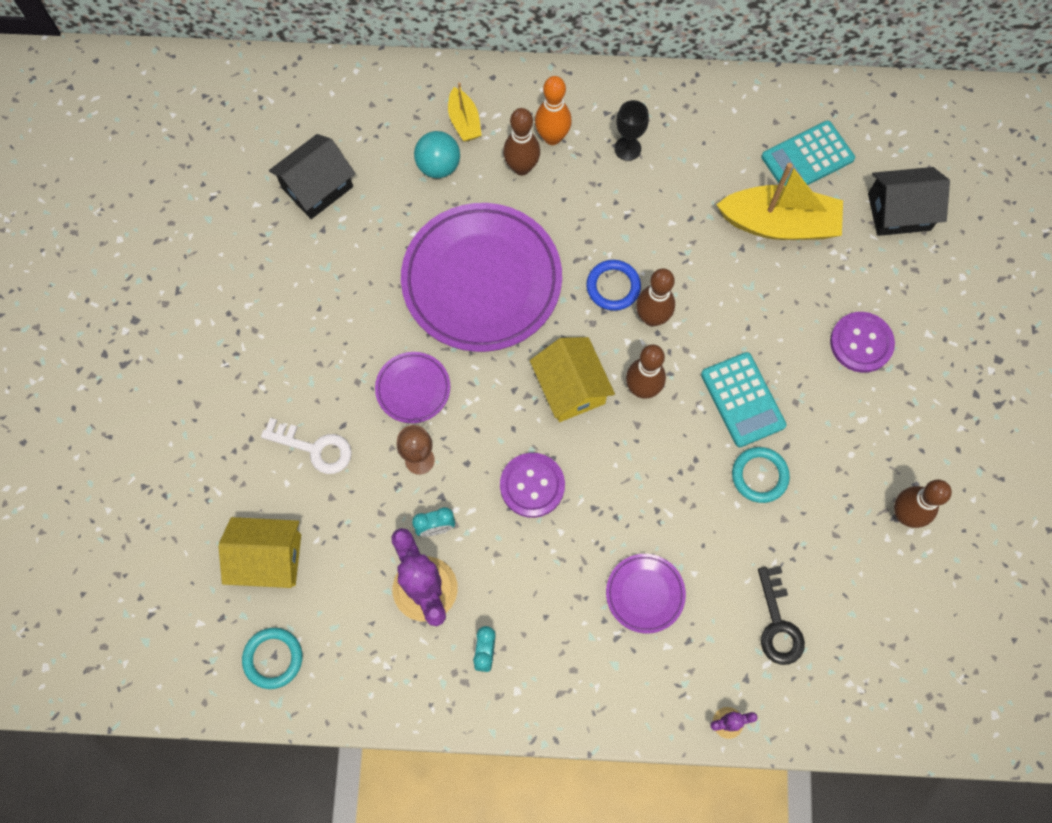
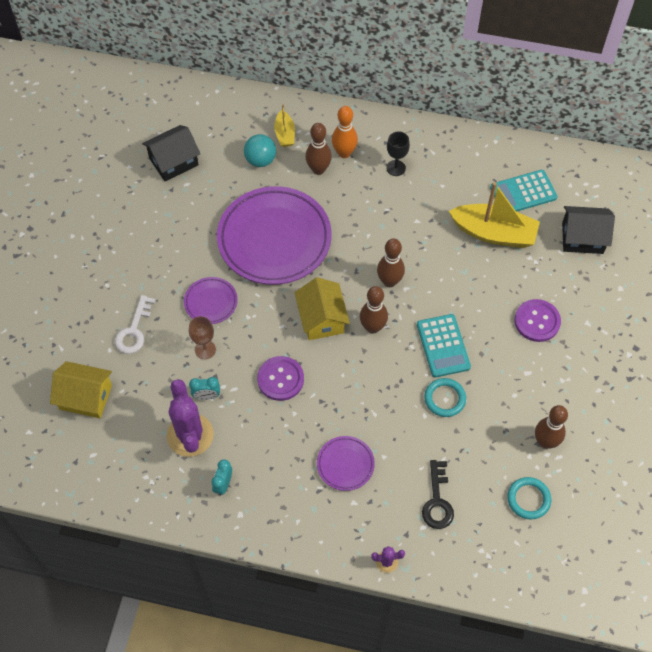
camera: 10 degrees right, 10 degrees down
(273, 658) = (74, 463): turquoise ring -> turquoise ring (528, 499)
(315, 448) = (134, 330): white key -> white key turned 75 degrees clockwise
(613, 287) = (366, 257): blue ring -> none

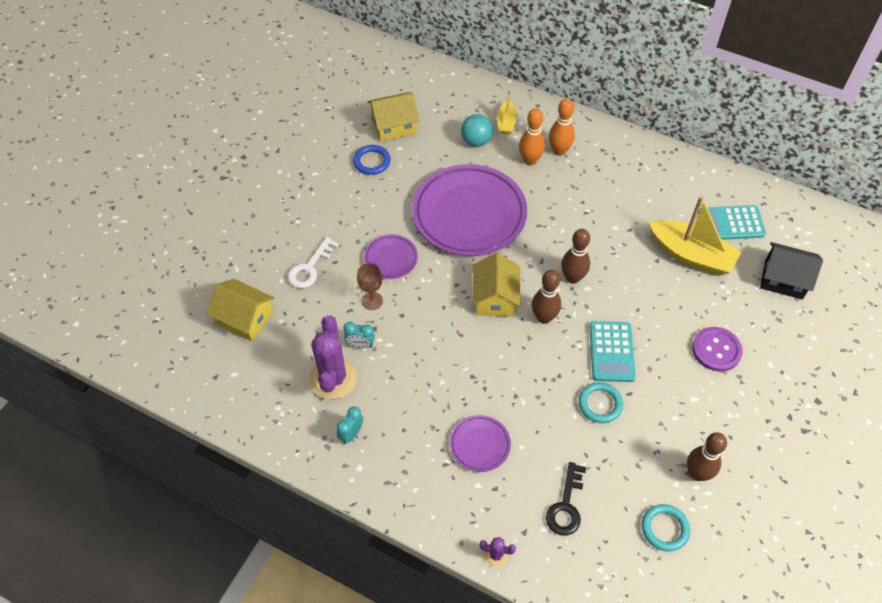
camera: 15 degrees right, 5 degrees down
(162, 205) = (372, 161): none -> blue ring
(173, 162) = (394, 126): black house -> yellow house
(280, 379) = (438, 346): purple button -> none
(318, 169) = (530, 160): brown bowling pin -> orange bowling pin
(396, 168) = (606, 174): black goblet -> none

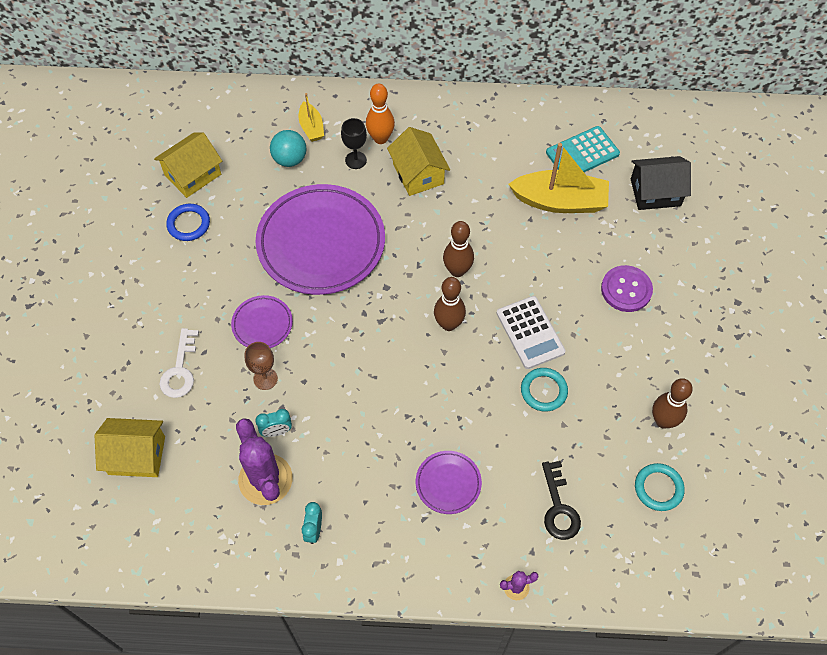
camera: 25 degrees left, 5 degrees up
(495, 298) = (390, 323): yellow house -> yellow house (418, 173)
(530, 160) = (355, 160): orange bowling pin -> black goblet
(611, 352) = (530, 332): turquoise calculator -> white calculator

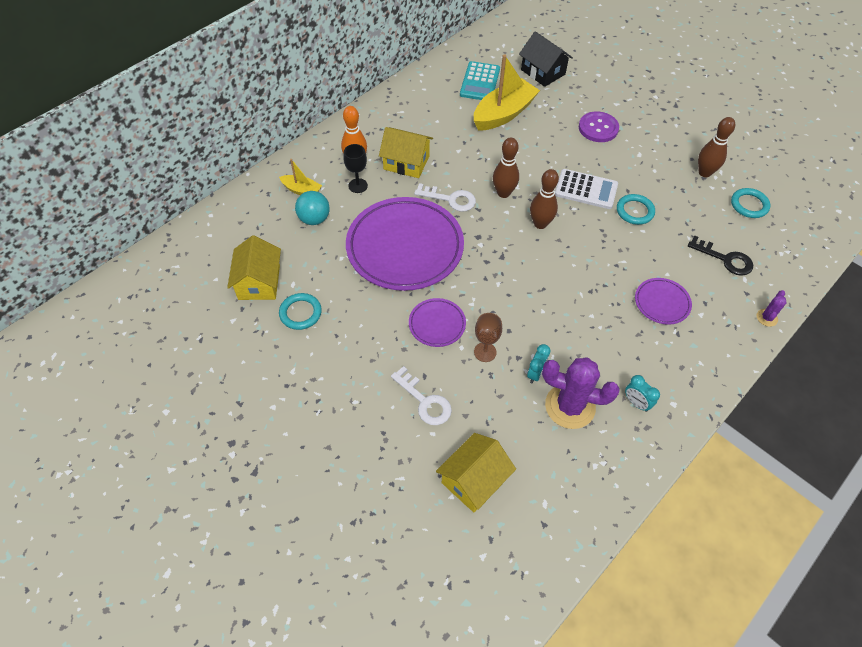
camera: 50 degrees left, 5 degrees down
(188, 224) = (300, 313): blue ring -> turquoise ring
(408, 236) = (450, 199): none -> white key
(655, 192) = (543, 72): black house -> black house turned 75 degrees counterclockwise

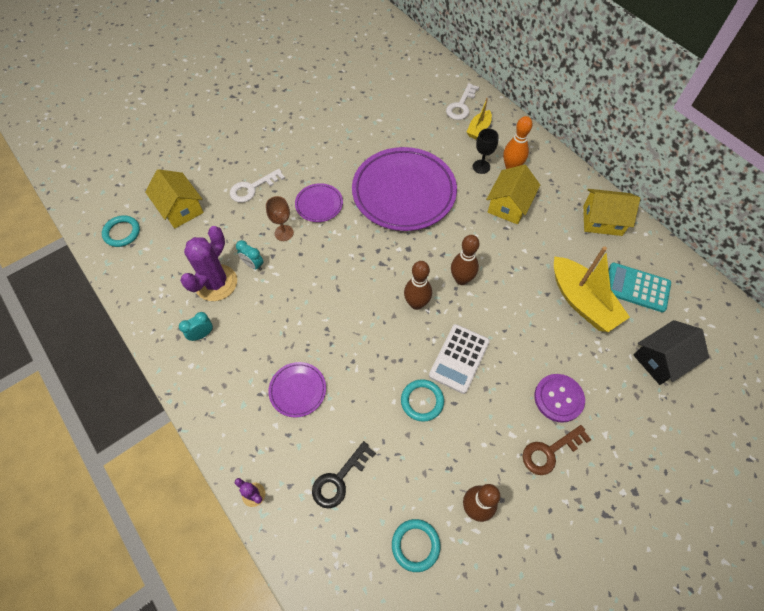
camera: 100 degrees right, 5 degrees up
(259, 282) = (384, 101): yellow house -> yellow house (602, 220)
(300, 313) = (350, 123): turquoise ring -> turquoise ring (122, 232)
(314, 219) = (444, 135): turquoise ball -> none
(450, 199) = (457, 233): white key -> white key (461, 106)
(643, 133) = (550, 452): none -> brown key

